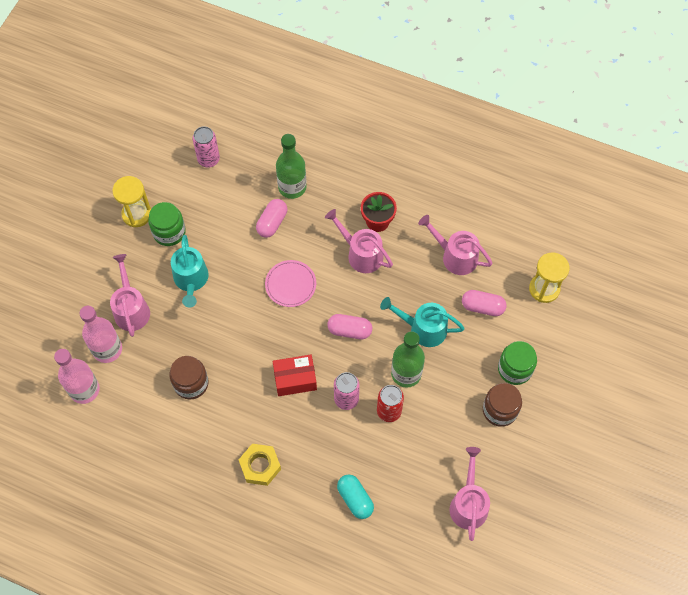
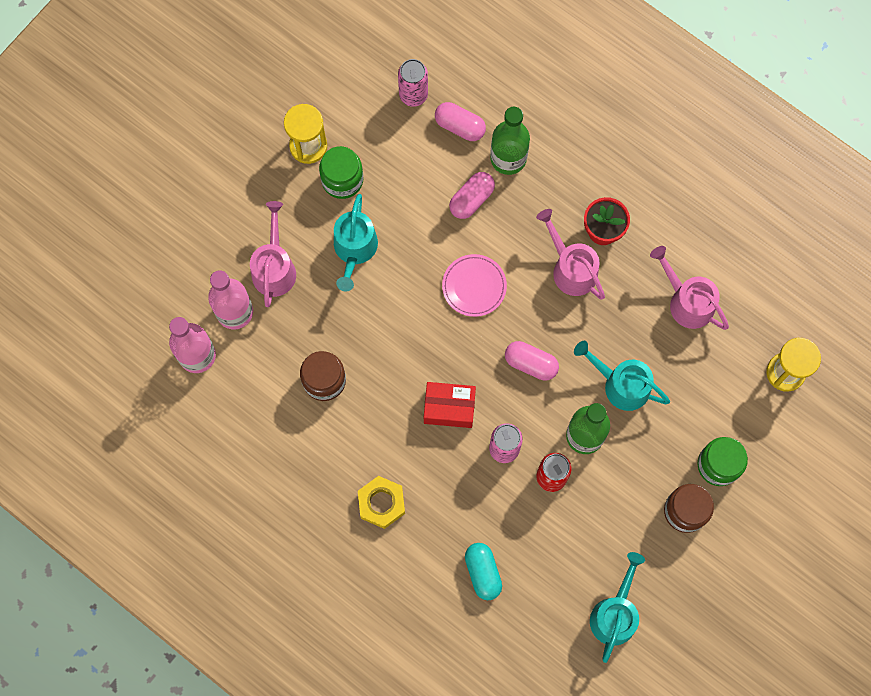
camera: 15 degrees right, 10 degrees up
(468, 503) = (615, 613): pink watering can -> turquoise watering can
(482, 307) = (702, 376): pink capsule -> pink capsule (460, 126)

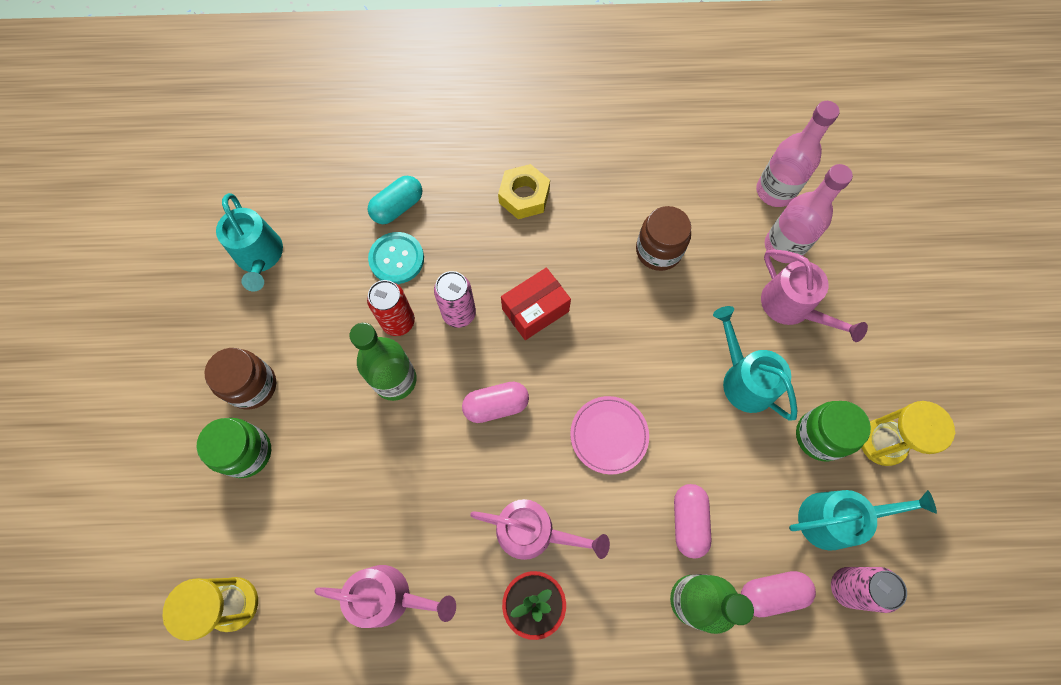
camera: 140 degrees right, 5 degrees down
(483, 572) = (398, 207): turquoise capsule -> turquoise capsule turned 75 degrees counterclockwise
(516, 528) = (396, 259): none -> turquoise button
(621, 384) = (396, 454): turquoise watering can -> turquoise watering can (835, 519)

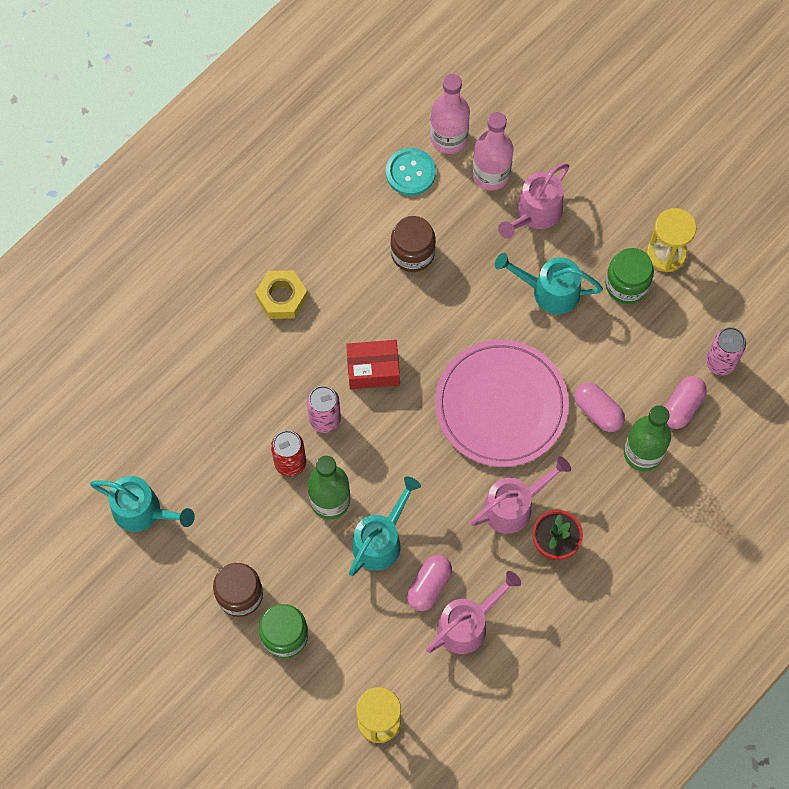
camera: 45 degrees left, 0 degrees up
(396, 259) = (241, 423): turquoise button -> turquoise button (410, 172)
(398, 207) = (201, 387): turquoise capsule -> none
(496, 406) = (412, 454): pink capsule -> pink capsule (429, 586)
(535, 310) = (373, 369): red box -> red box turned 75 degrees clockwise
(609, 435) = (501, 405): pink plate -> pink plate, size x1.95
(792, 307) = (535, 213): pink watering can -> pink watering can turned 120 degrees clockwise
(835, 519) = (679, 328): turquoise watering can -> turquoise watering can (381, 540)

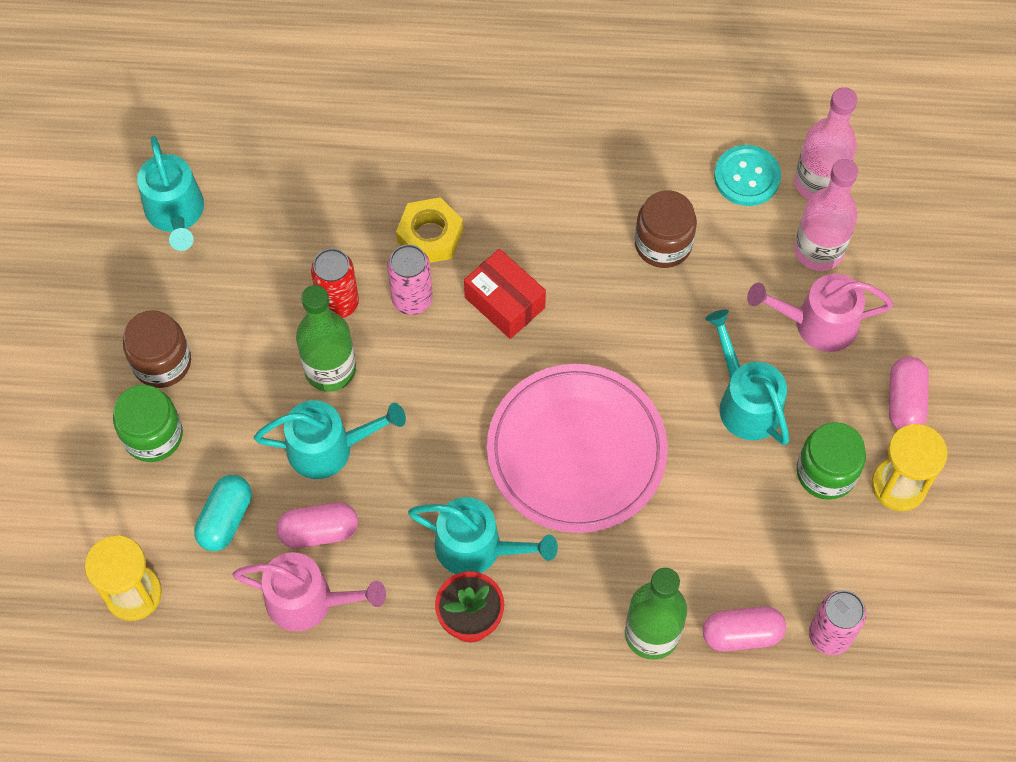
camera: 50 degrees right, 5 degrees down
(282, 297) = (504, 165): yellow nut -> yellow nut (430, 236)
(376, 633) = (225, 519): none -> turquoise capsule
(514, 506) = (477, 548): pink watering can -> turquoise watering can
(598, 411) = (657, 552): pink capsule -> pink capsule (905, 401)

